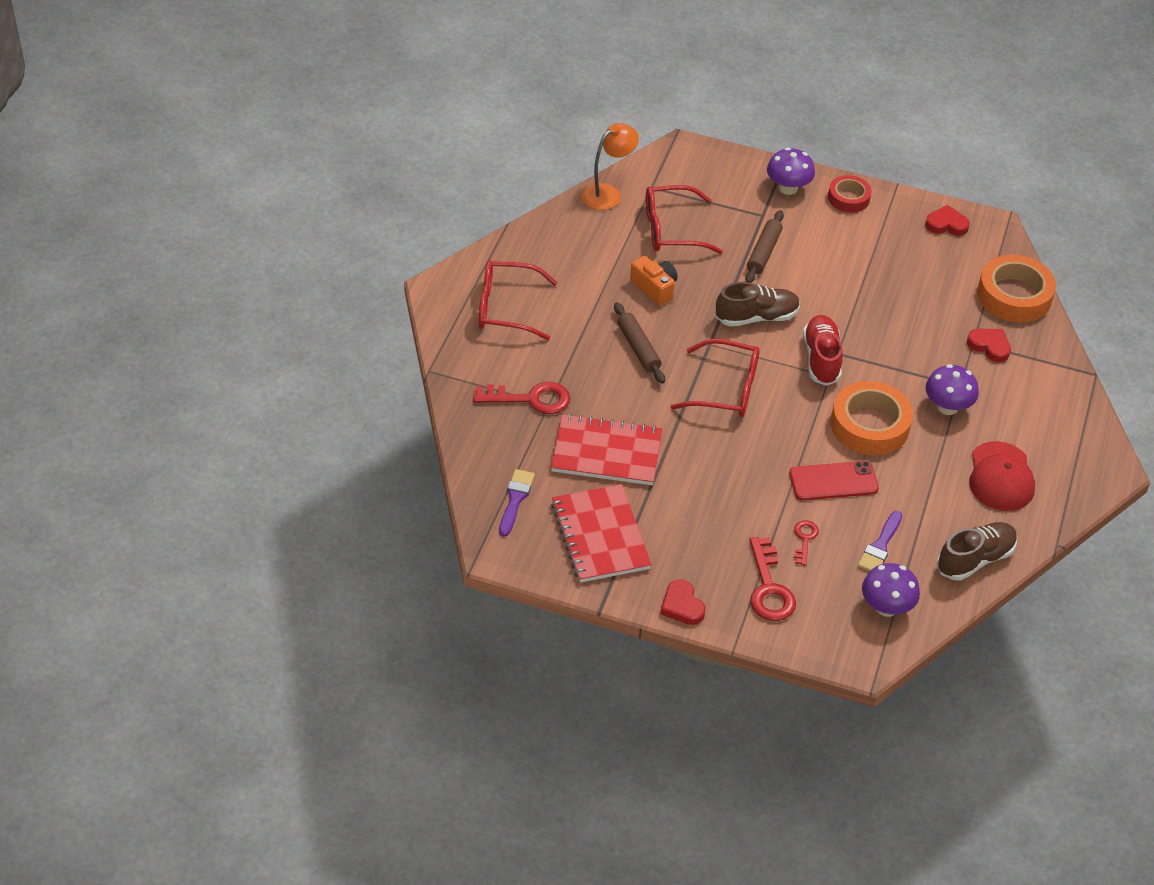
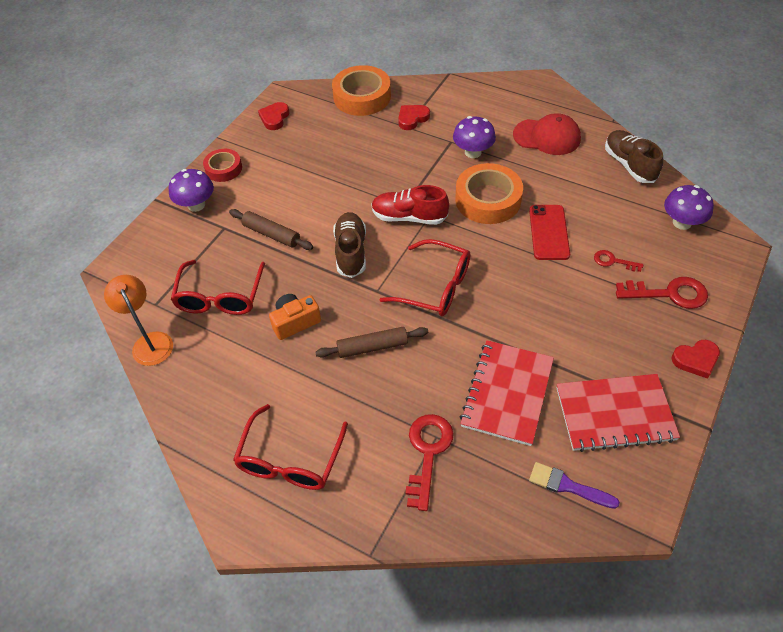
camera: 75 degrees left, 5 degrees up
(726, 389) = (436, 287): red glasses -> red glasses turned 90 degrees clockwise
(880, 546) = (618, 215): purple brush -> none

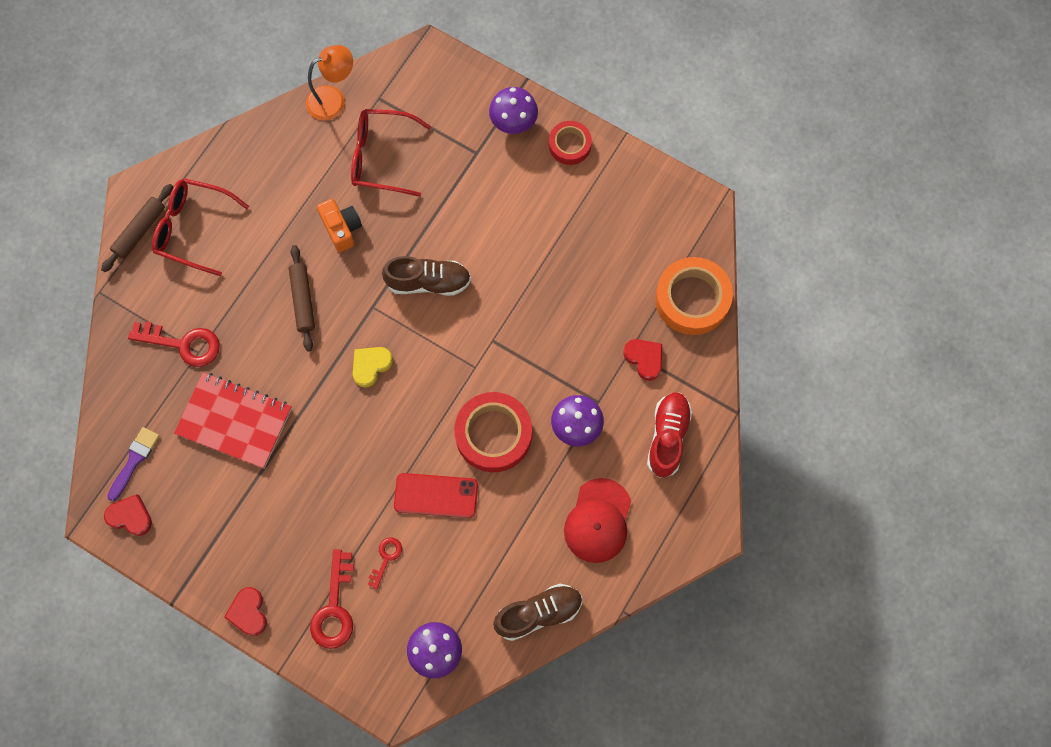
camera: 90 degrees right, 20 degrees up
(271, 234) = (462, 201): brown rolling pin -> brown rolling pin (140, 231)
(274, 118) = (656, 196): red heart -> red heart (130, 516)
(409, 217) = (474, 345): red shoe -> red shoe (667, 437)
(436, 287) = (370, 366): red glasses -> yellow heart
(488, 200) = (493, 434): orange tape -> red tape
(614, 414) = (199, 517): red notebook -> none

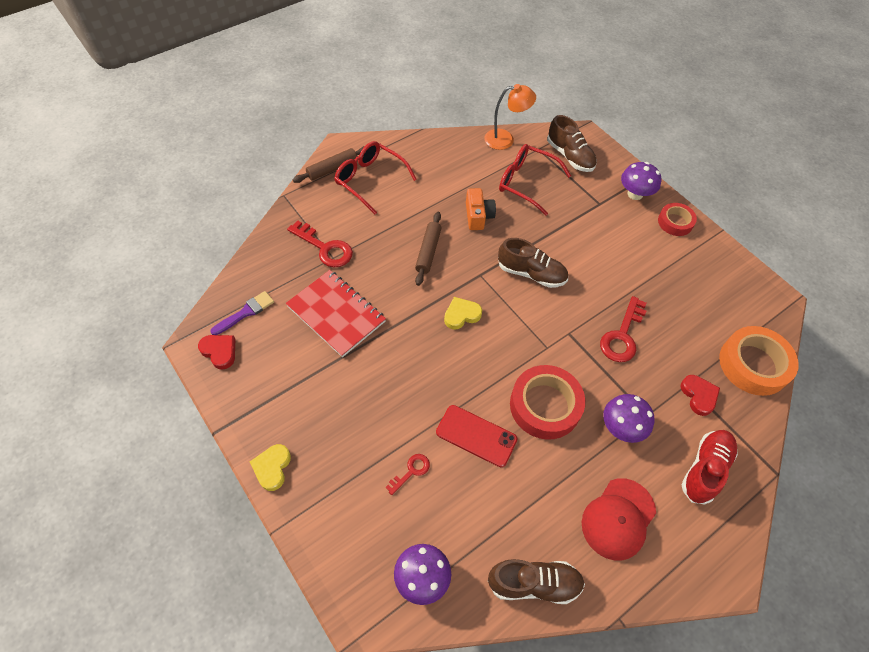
camera: 20 degrees right, 15 degrees down
(248, 612) = (272, 468): red heart -> yellow heart
(334, 608) = (347, 496): red key -> red key (622, 335)
(420, 95) = (570, 156): none -> brown shoe

